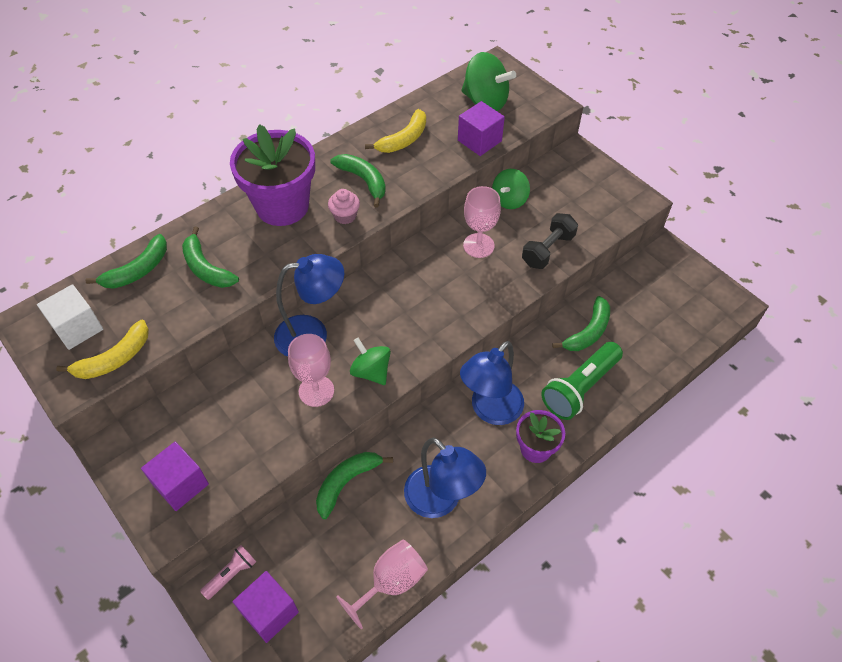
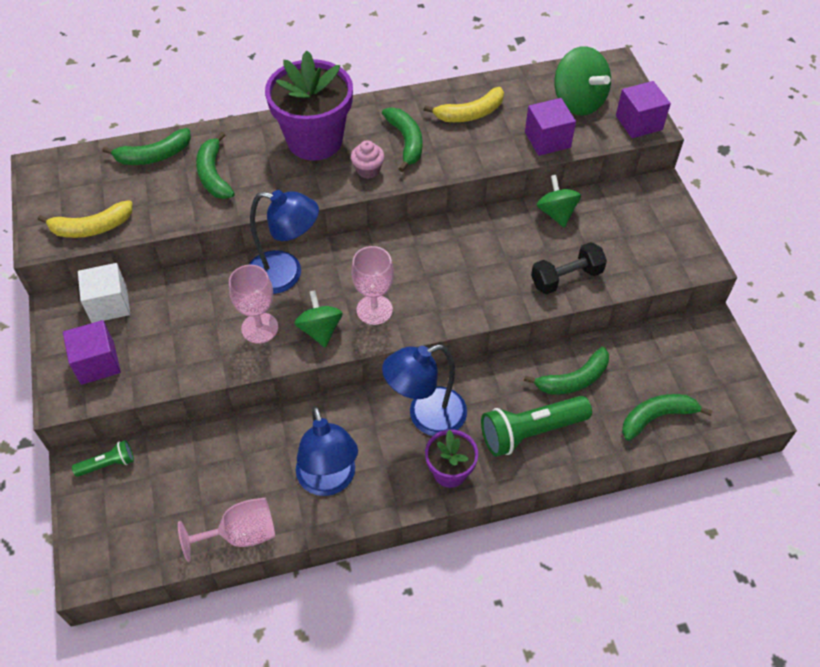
camera: 25 degrees right, 0 degrees up
(77, 328) = (77, 189): white cube -> white cube (109, 304)
(231, 574) = (108, 464): pink flashlight -> green flashlight
(269, 612) = (122, 511): purple cube -> purple cube (639, 123)
(346, 483) = (252, 427): green banana -> green banana (656, 417)
(478, 245) = (496, 248): pink goblet -> pink goblet (374, 310)
(509, 200) = (556, 213): green spinning top -> green spinning top turned 105 degrees clockwise

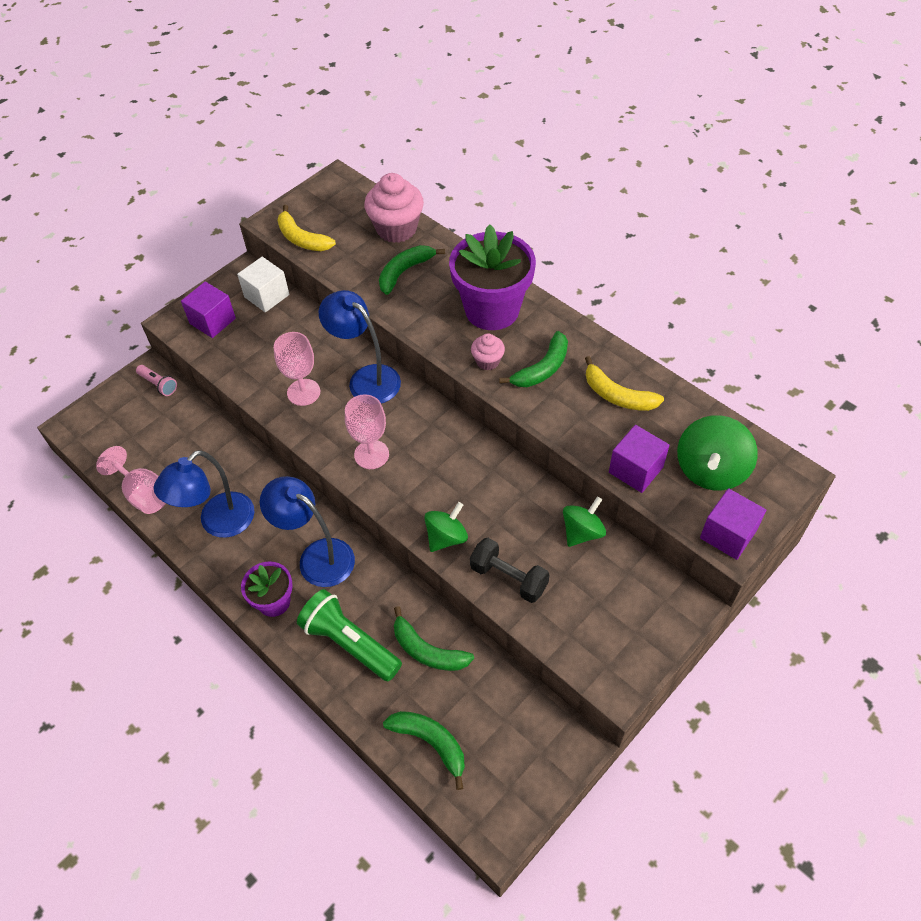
camera: 60 degrees right, 0 degrees up
(108, 464) = (158, 384): green flashlight -> pink flashlight
(154, 155) = (396, 229): green banana -> pink cupcake
(286, 274) = (366, 378): blue lamp -> blue lamp turned 150 degrees clockwise
(320, 330) = (327, 430): green spinning top -> green spinning top (446, 537)

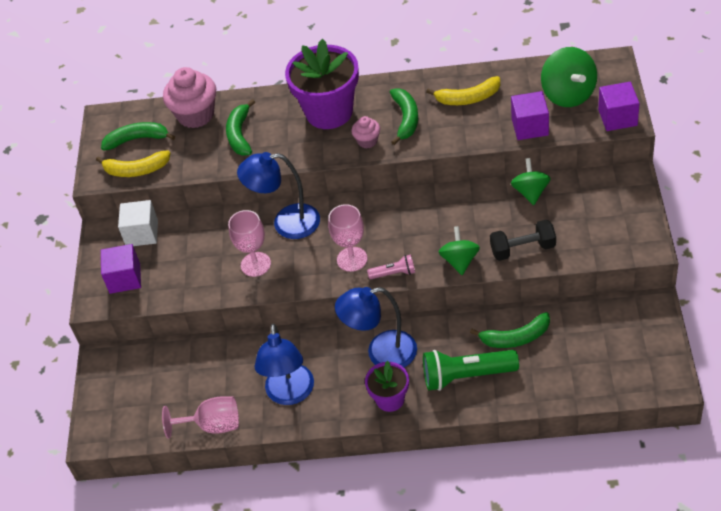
camera: 40 degrees left, 5 degrees down
(158, 384) = (122, 360): pink flashlight -> pink flashlight (394, 273)
(430, 742) = (580, 377): green banana -> green banana (137, 139)

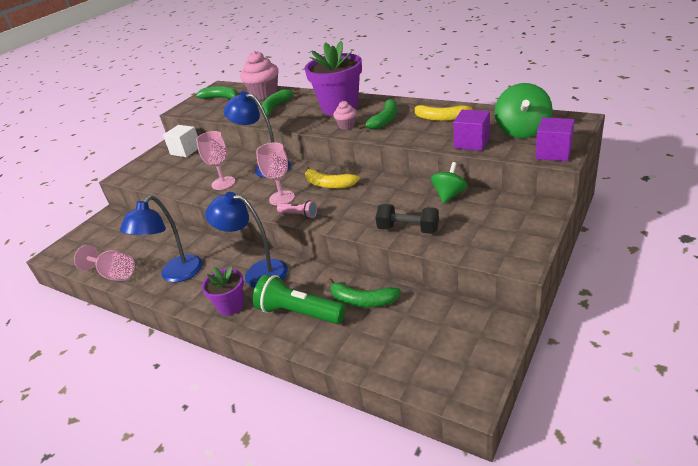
camera: 30 degrees right, 15 degrees down
(125, 278) = (150, 169): purple cube -> none
(136, 170) = (203, 110): yellow banana -> yellow banana (329, 184)
(460, 261) = (352, 222): green spinning top -> none

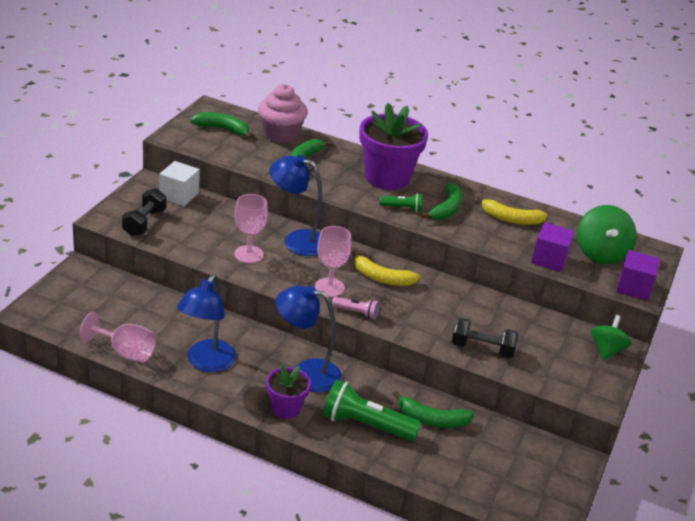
camera: 15 degrees left, 0 degrees up
(151, 173) = (144, 222): none -> black dumbbell
(346, 126) = (402, 208): pink cupcake -> green flashlight
(449, 195) = (520, 314): green spinning top -> green spinning top (606, 350)

